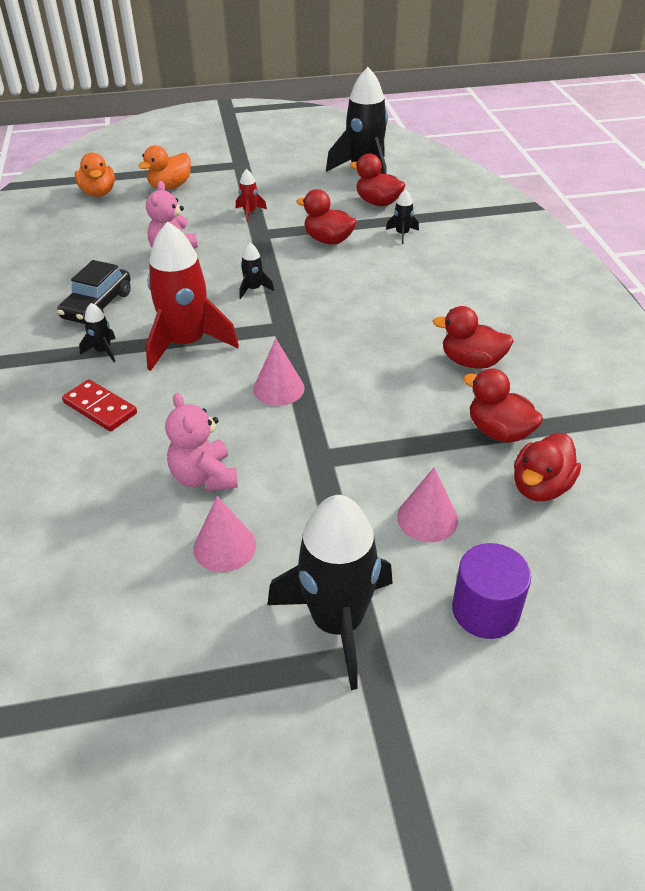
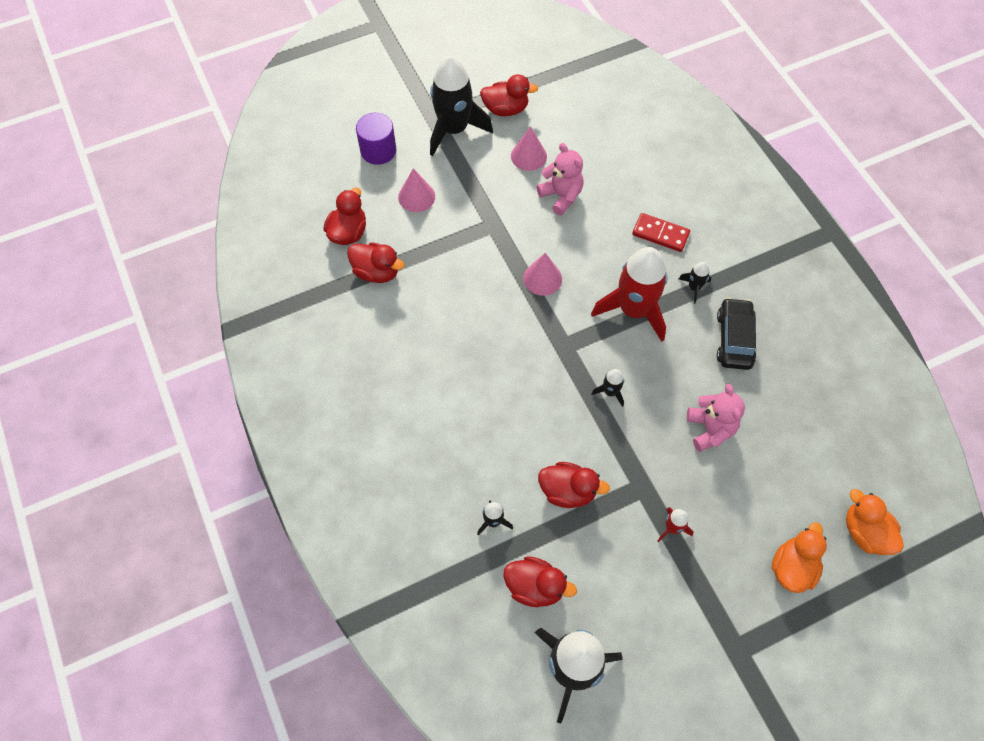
camera: 165 degrees right, 20 degrees up
(471, 362) = (401, 338): red duck -> red duck (506, 109)

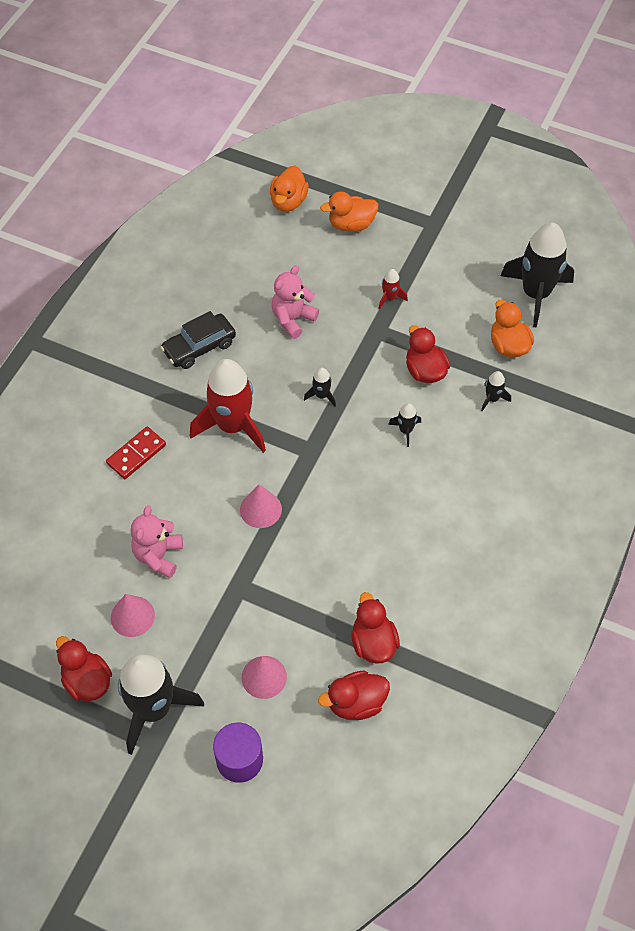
camera: 130 degrees left, 5 degrees down
(535, 587) = (508, 345): red duck -> orange duck
(660, 234) = (136, 454): red domino -> red domino turned 60 degrees clockwise
(694, 287) = (172, 399): black rocket -> black rocket (405, 430)

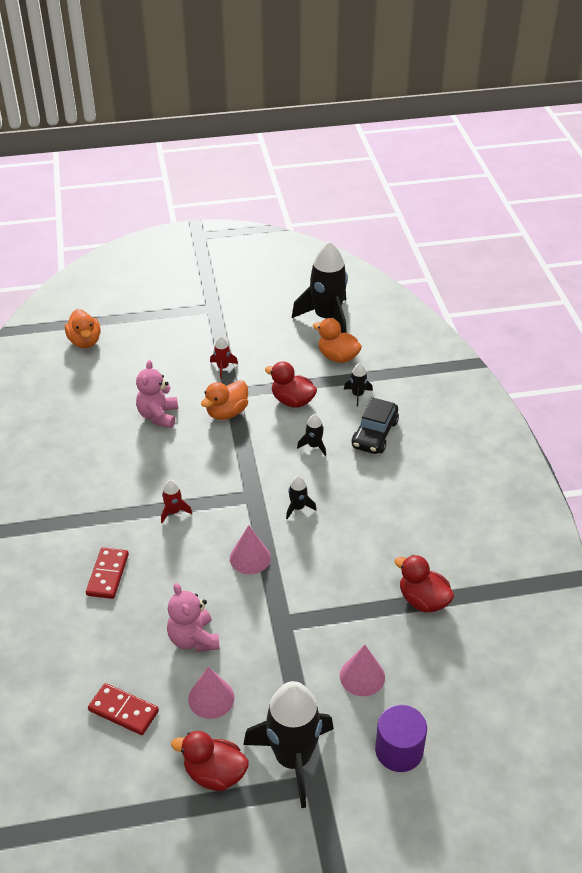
camera: 35 degrees left, 15 degrees down
(61, 583) = (123, 711): none -> red domino
(199, 347) = (96, 471): black car -> black car (375, 434)
(232, 426) = (174, 511): red rocket -> red rocket, size x0.43
(321, 395) = (228, 455): black rocket -> black rocket (298, 508)
(351, 224) = (149, 335): orange duck -> orange duck (227, 412)
(356, 703) = (450, 650): red duck -> none

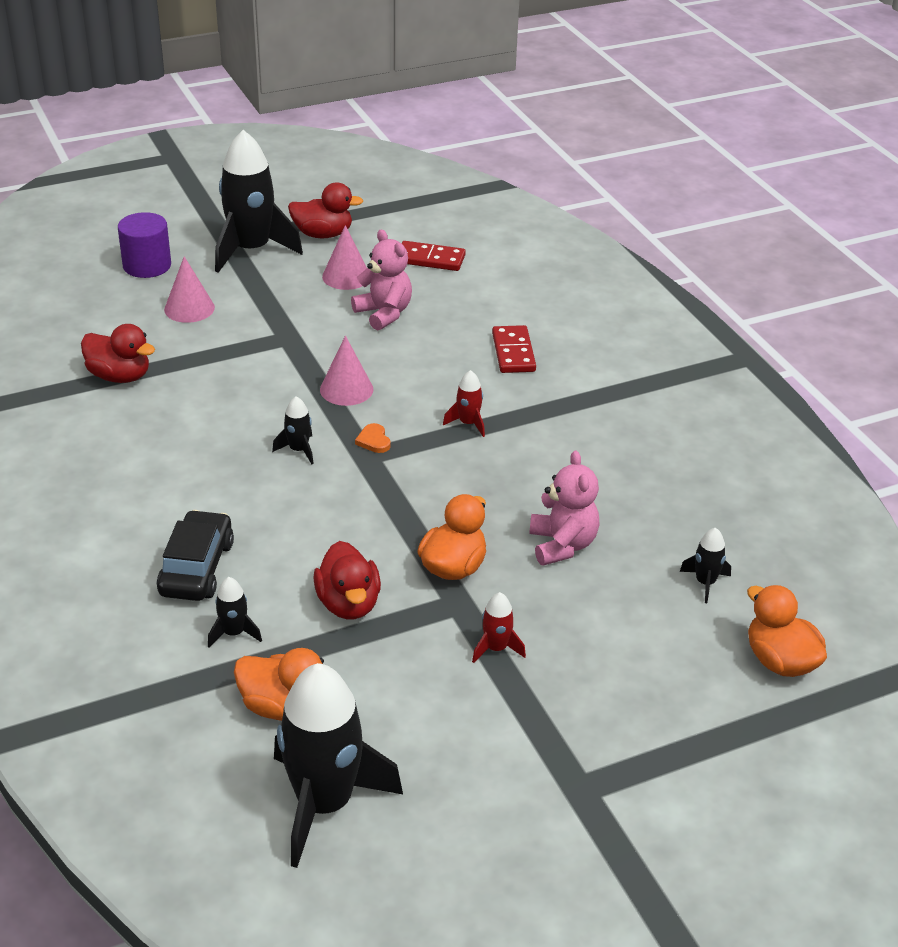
camera: 165 degrees right, 5 degrees down
(244, 507) = (373, 440): none -> orange heart
(292, 401) = (348, 604): red duck -> red duck turned 60 degrees clockwise
(314, 446) = (294, 535): black rocket -> black rocket (705, 583)

